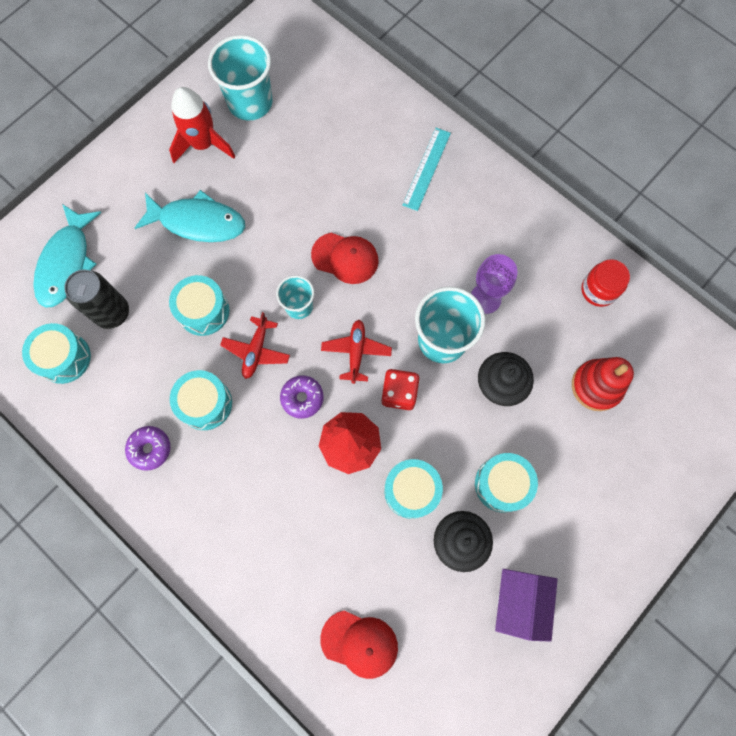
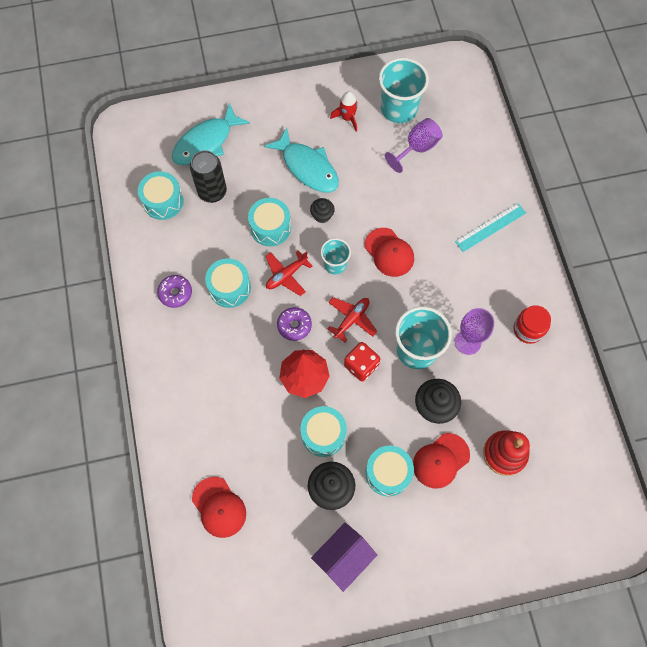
camera: 35 degrees right, 5 degrees down
(203, 144) = (347, 118): red rocket -> red rocket, size x0.62
(249, 263) = (322, 216): none -> black cupcake
(297, 132) = (417, 148): none -> purple goblet
(543, 435) = (440, 460): none -> red cap
(598, 290) = (556, 389): red jar -> red jar (528, 329)

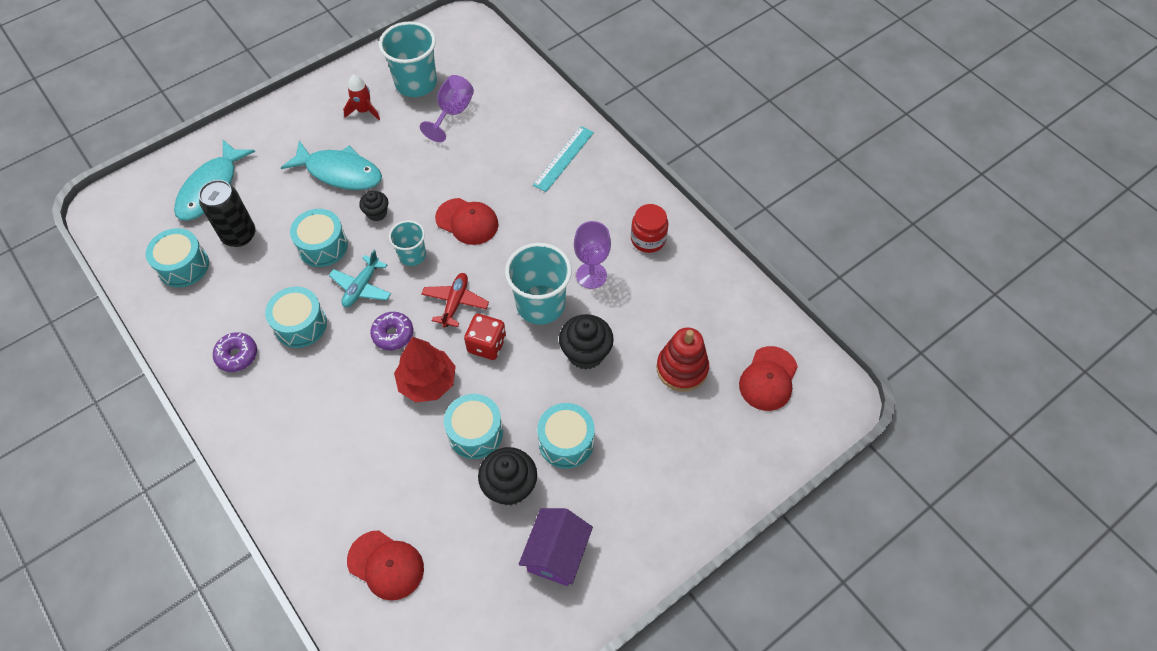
camera: 25 degrees left, 10 degrees down
(286, 275) = (361, 287): red plane -> turquoise plane
(440, 460) = (618, 404): red cap -> red cap (768, 379)

